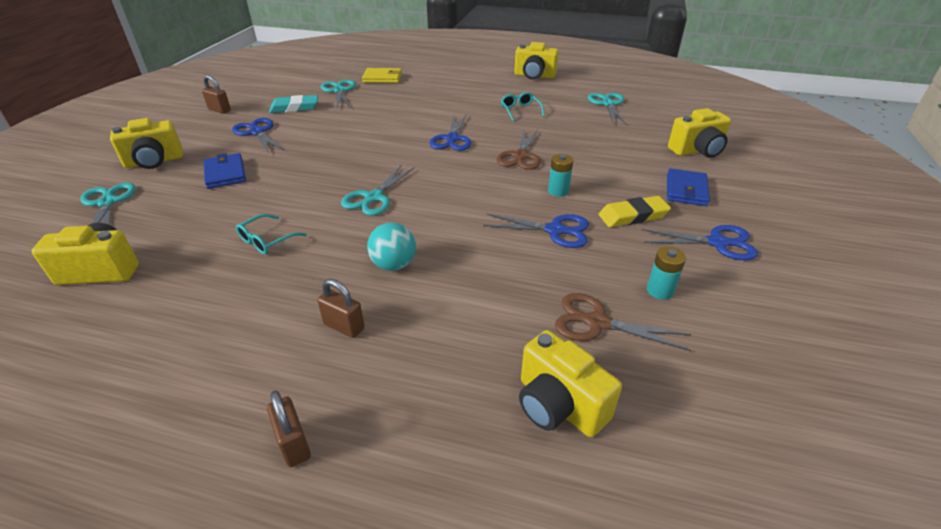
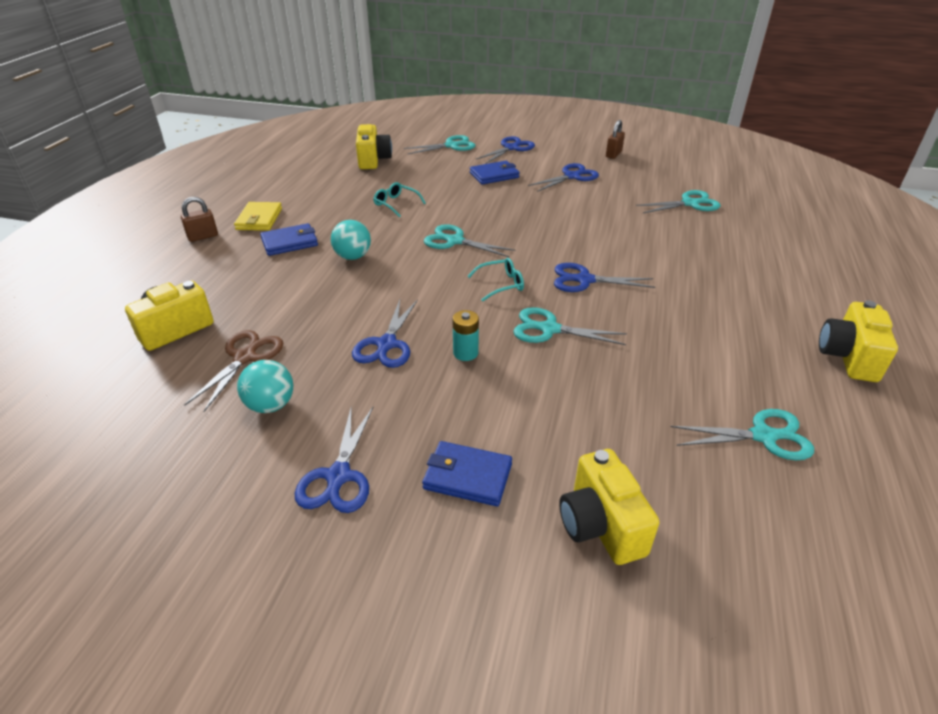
camera: 90 degrees right, 0 degrees up
(154, 161) = (511, 148): yellow camera -> blue scissors
(294, 108) = (633, 186): turquoise eraser -> none
(344, 326) = (290, 242): brown padlock -> blue wallet
(382, 78) = (747, 226): yellow wallet -> yellow wallet (259, 219)
(520, 110) = (691, 335): turquoise glasses -> turquoise glasses (501, 284)
(520, 156) = (549, 329): brown scissors -> turquoise scissors
(633, 216) = (407, 408): yellow eraser -> none
(660, 291) = (271, 405): turquoise battery -> turquoise ball

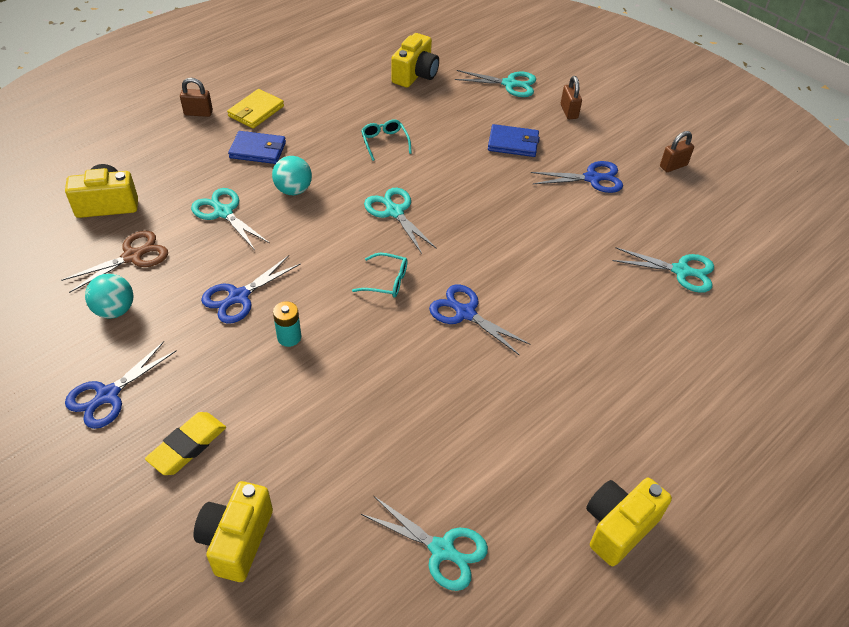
camera: 30 degrees right, 10 degrees up
(467, 476) = (187, 446): blue wallet -> yellow eraser
(511, 148) = (569, 112): blue scissors -> brown padlock
(549, 329) = (379, 349): turquoise scissors -> turquoise scissors (223, 212)

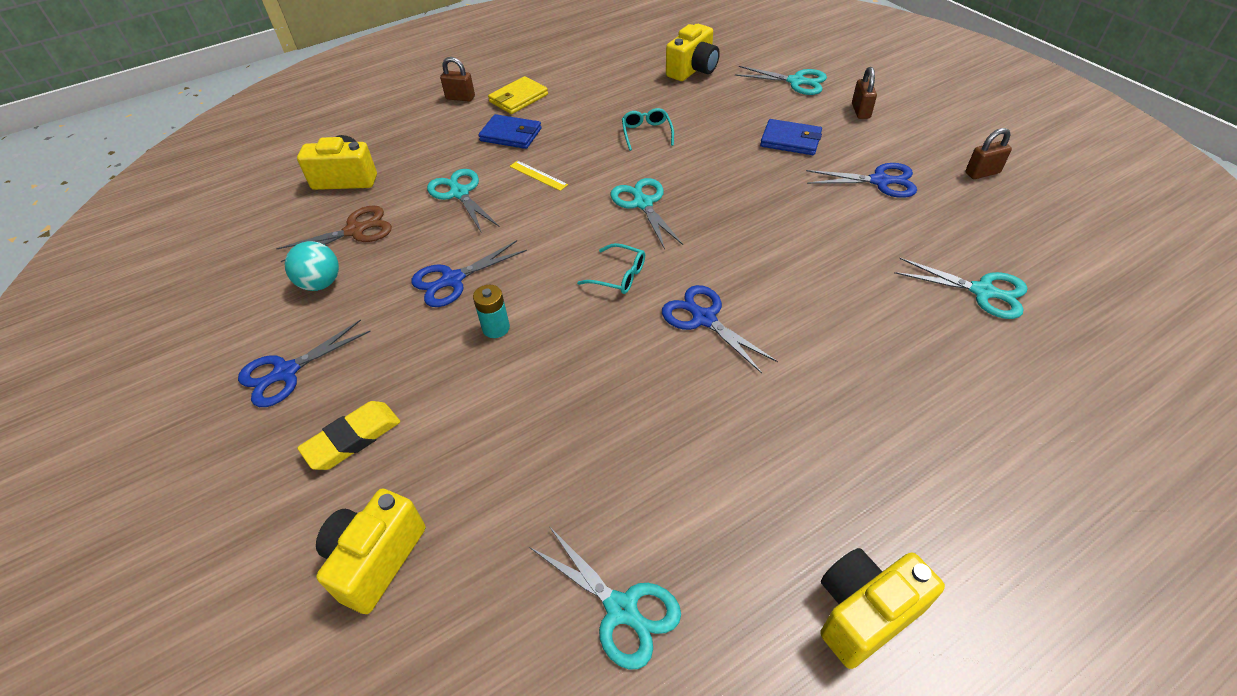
camera: 15 degrees right, 0 degrees up
(293, 190) = (538, 175): turquoise ball -> yellow ruler

